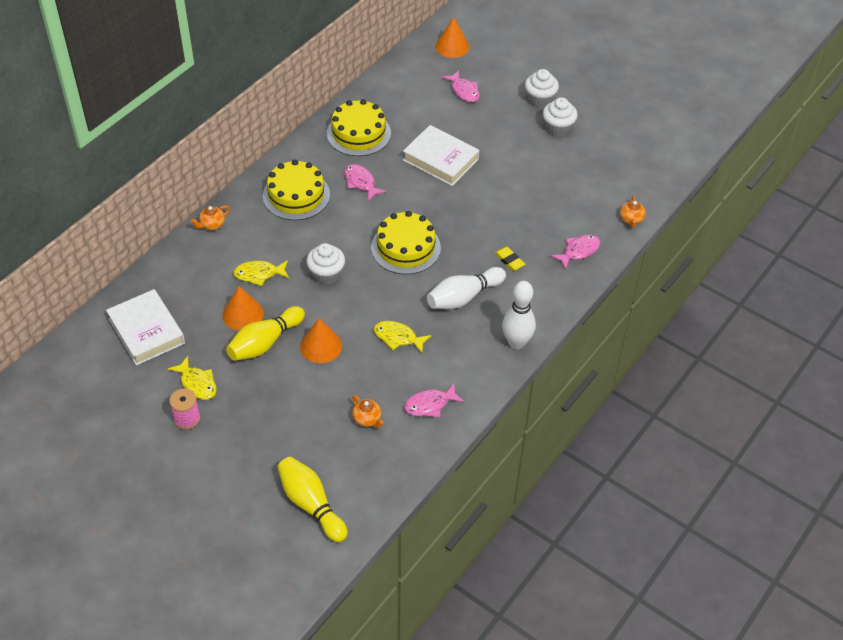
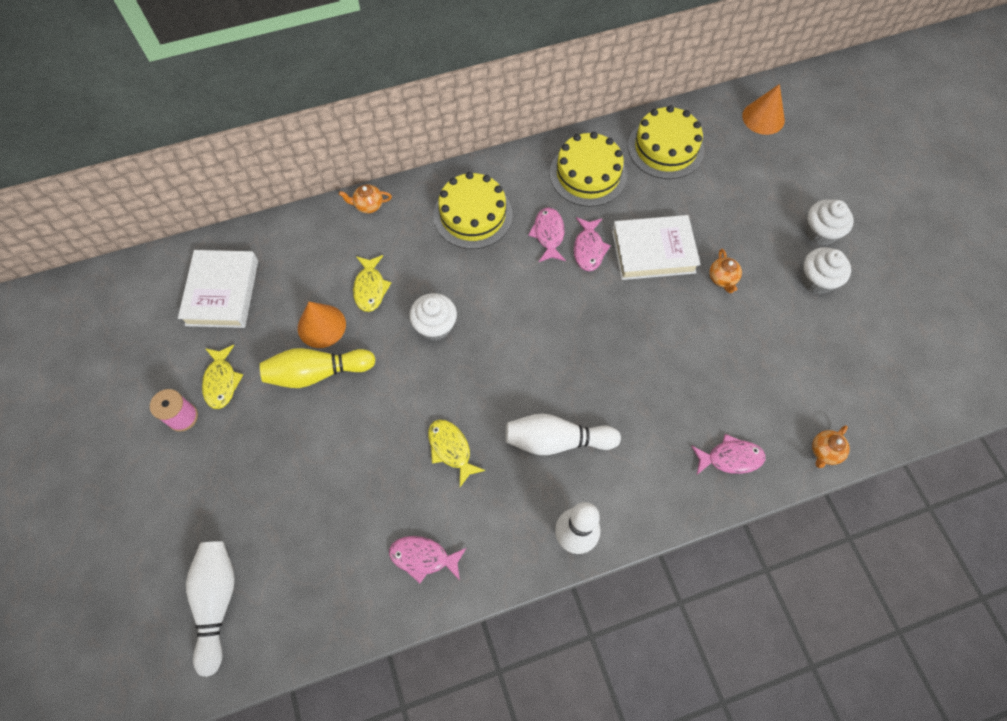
camera: 35 degrees right, 15 degrees up
(259, 274) = (370, 288): yellow fish -> yellow fish turned 120 degrees counterclockwise
(311, 504) = (217, 602): yellow bowling pin -> white bowling pin
(321, 346) = (367, 411): orange cone -> none
(367, 419) = (347, 533): orange teapot -> orange teapot (722, 279)
(406, 247) = (539, 340): yellow cake -> yellow cake (665, 148)
(440, 160) = (653, 251): white book -> white book turned 75 degrees counterclockwise
(464, 91) = (738, 179): pink fish -> pink fish (588, 249)
(509, 260) = (641, 423): yellow eraser -> none

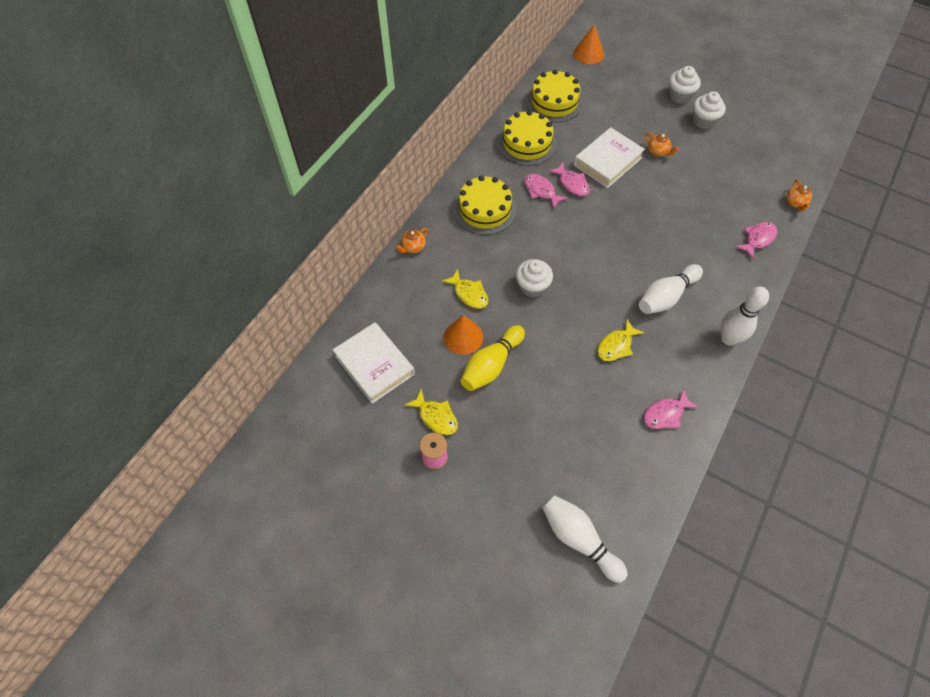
camera: 40 degrees left, 5 degrees down
(451, 449) = (616, 345): yellow fish -> yellow fish turned 60 degrees counterclockwise

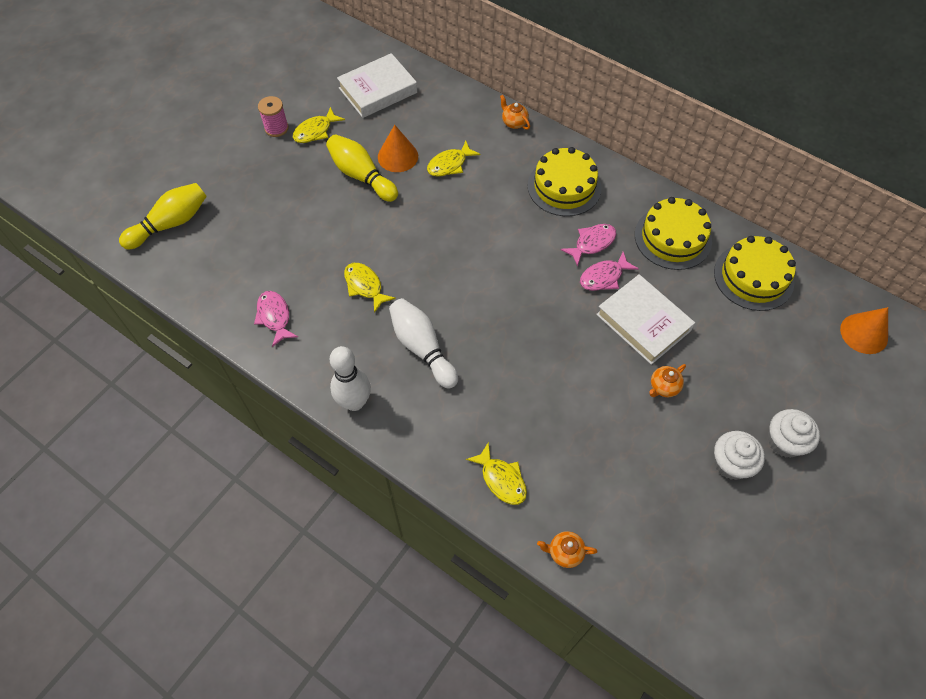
camera: 95 degrees right, 0 degrees up
(532, 286) = (452, 219): white cupcake -> none
(579, 539) = (170, 224): white bowling pin -> yellow bowling pin
(757, 239) = (501, 479): pink fish -> yellow fish

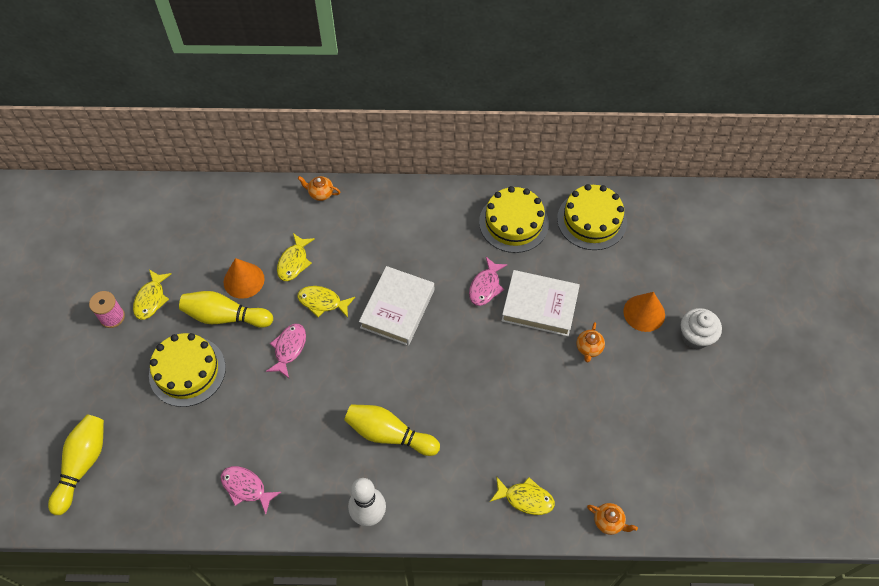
camera: 35 degrees left, 0 degrees up
(365, 286) = (303, 412): yellow fish -> yellow fish (322, 302)
(378, 90) = (179, 229): white book -> white book (397, 309)
(422, 348) = (389, 434): white bowling pin -> yellow bowling pin
(564, 187) = (401, 227): yellow cake -> yellow cake (187, 371)
(565, 552) = (608, 522): orange teapot -> orange teapot turned 120 degrees counterclockwise
(592, 243) = (457, 264): pink fish -> pink fish (289, 348)
(731, 463) = (672, 376): white cupcake -> none
(864, 333) = (692, 219): orange cone -> orange cone (644, 313)

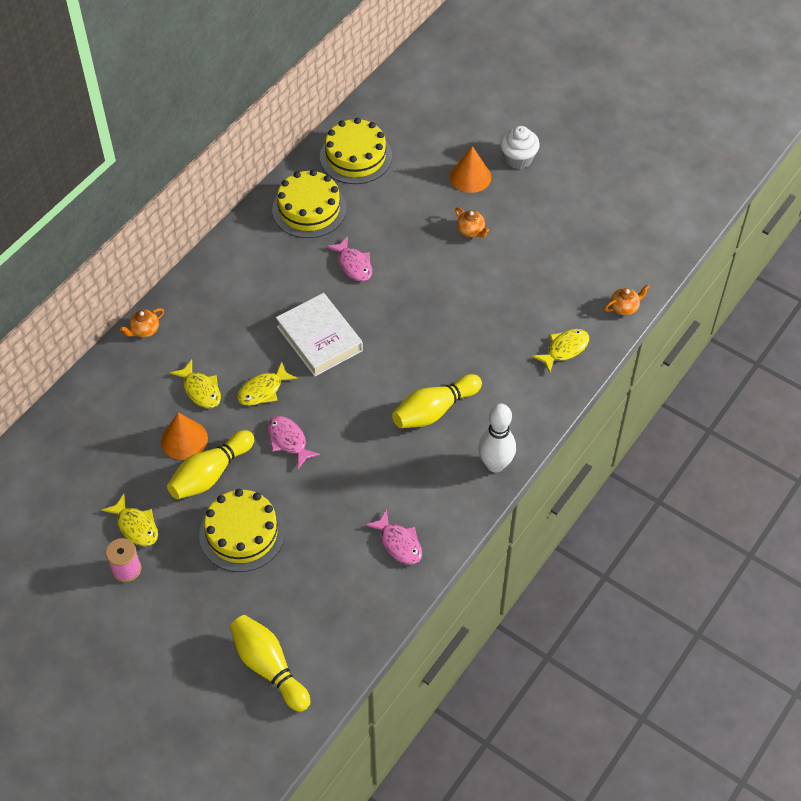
camera: 55 degrees left, 5 degrees down
(246, 488) = (399, 543): pink fish -> pink fish turned 105 degrees counterclockwise
(539, 306) = (404, 239): white book -> none

